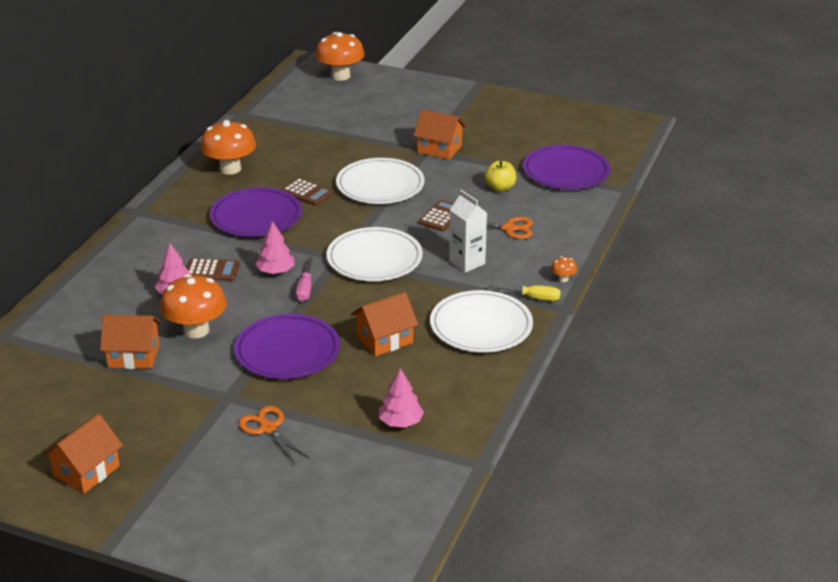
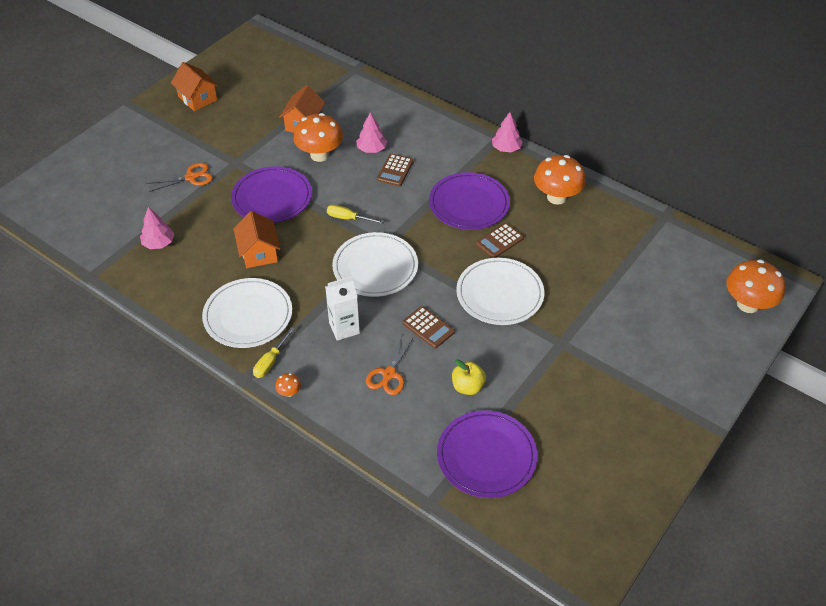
camera: 105 degrees right, 15 degrees up
(276, 271) = (380, 205): pink tree -> pink tree (506, 148)
(305, 288) = (348, 218): pink screwdriver -> yellow screwdriver
(439, 149) = (562, 355): orange house -> none

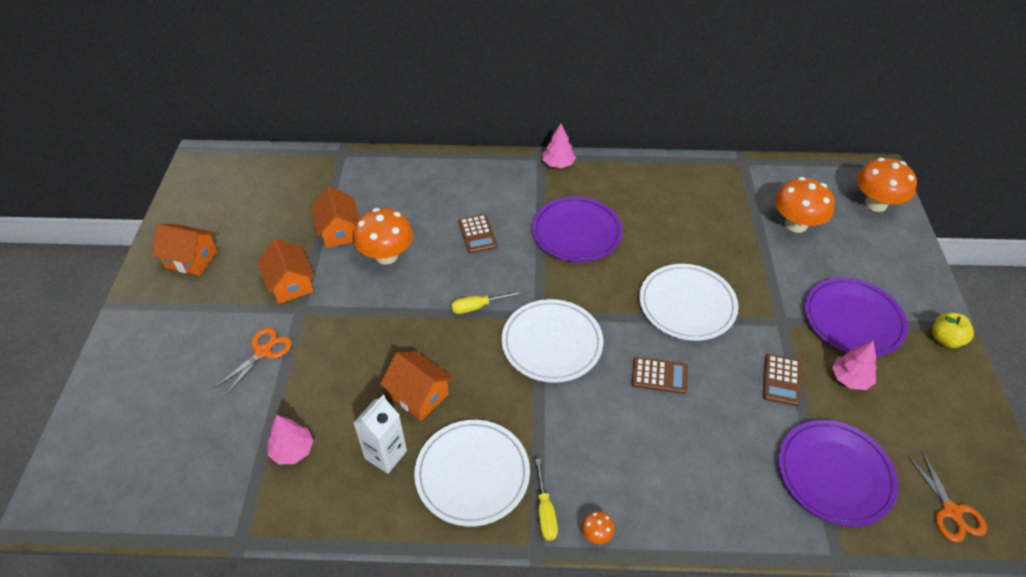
camera: 35 degrees left, 0 degrees up
(243, 144) = (290, 284): none -> orange house
(272, 197) = (377, 327): purple plate -> purple plate (853, 319)
(344, 328) = (583, 426): white carton -> white carton (385, 455)
(371, 149) = (434, 224): pink tree -> pink tree (850, 378)
(389, 374) = (671, 447): orange scissors -> orange scissors (951, 511)
(467, 387) = (751, 414): yellow apple -> yellow apple (945, 339)
(499, 241) = (637, 254): brown calculator -> brown calculator (781, 380)
(556, 197) = (644, 187): orange mushroom -> orange mushroom (796, 224)

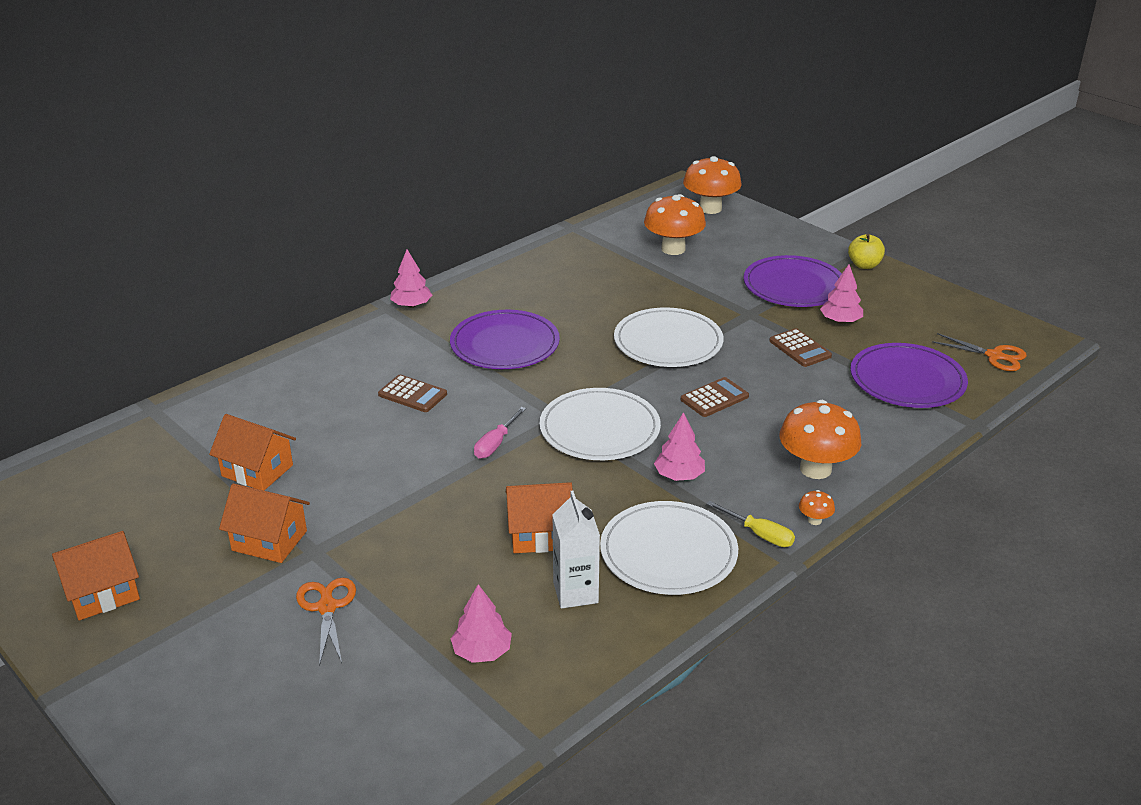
camera: 45 degrees left, 15 degrees down
(386, 255) = (343, 460): orange mushroom -> orange mushroom (815, 469)
(478, 307) = (496, 444): yellow screwdriver -> pink screwdriver
(554, 420) = (679, 475): none -> pink tree

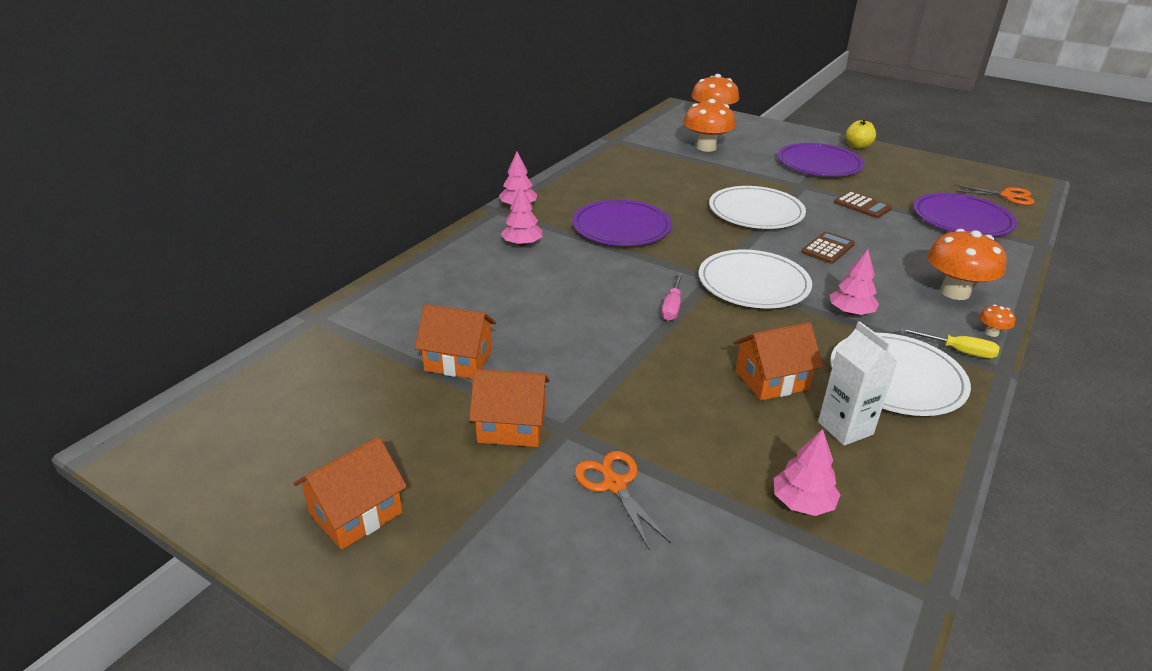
camera: 15 degrees left, 0 degrees up
(412, 394) = (567, 275): brown calculator -> none
(840, 321) = (875, 184): pink tree -> pink tree (522, 244)

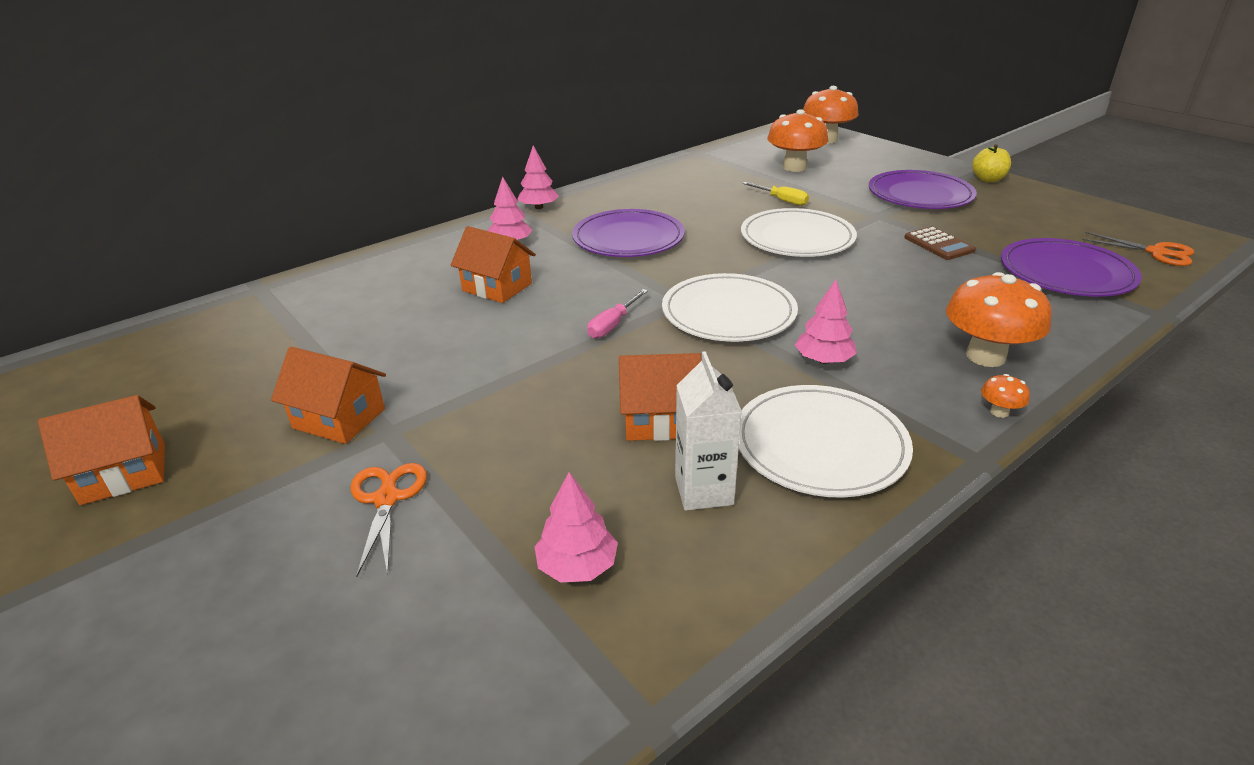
camera: 20 degrees right, 0 degrees up
(458, 360) = (347, 346): orange house -> orange house (497, 287)
(828, 248) = (853, 286): brown calculator -> none
(958, 351) = (932, 426): yellow screwdriver -> yellow screwdriver (781, 200)

